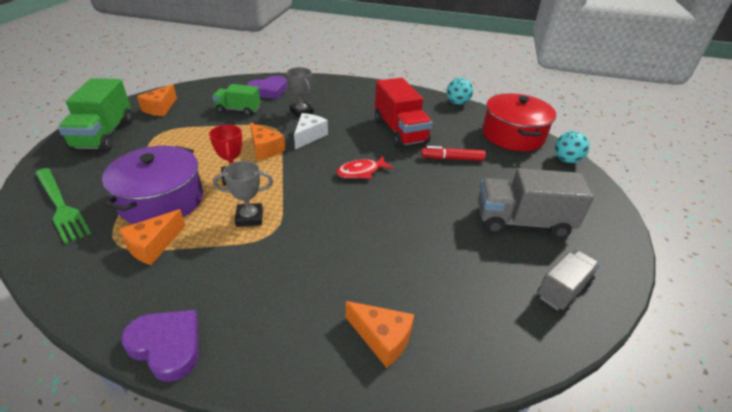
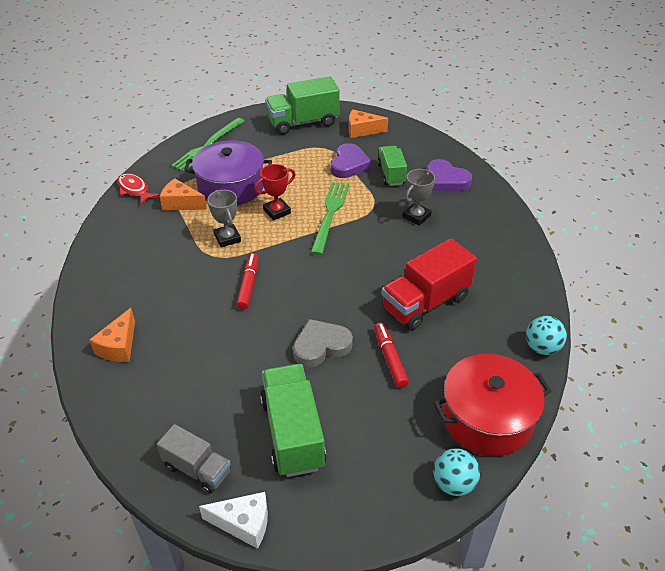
camera: 75 degrees right, 5 degrees up
(167, 346) = (97, 245): purple heart -> purple heart (349, 164)
(265, 149) = (330, 214): orange cheese -> green fork
(309, 136) = (370, 235): white cheese -> white cheese (243, 523)
(332, 215) = (248, 285): none -> red marker
(361, 172) = (325, 288): red fish -> red fish (134, 189)
(429, 188) = (321, 346): none -> grey heart
(522, 222) = (292, 433): grey truck -> green truck

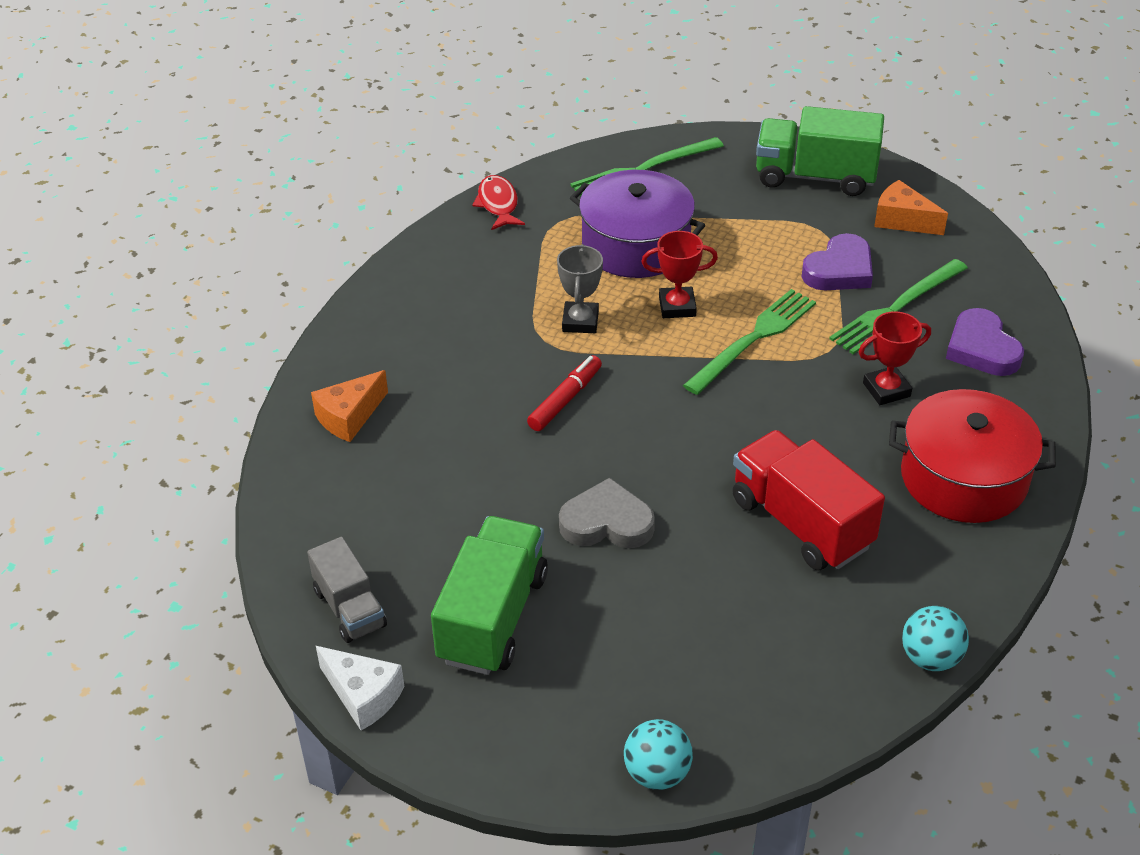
camera: 30 degrees right, 0 degrees up
(181, 203) = (549, 247): orange cheese -> none
(390, 358) = (690, 578): red marker -> none
(391, 174) = (896, 309): green truck -> green fork
(416, 216) = (886, 390): grey trophy -> red trophy
(425, 303) = (801, 523): red truck -> red truck turned 60 degrees clockwise
(487, 418) = (768, 714): red pot -> red pot (963, 478)

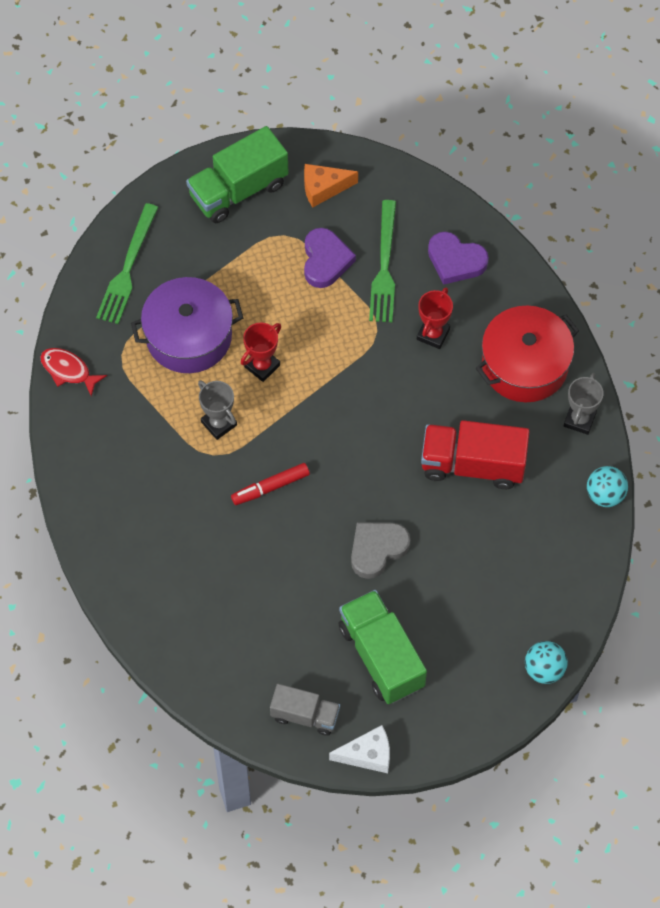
camera: 45 degrees left, 20 degrees up
(349, 417) = (164, 602): orange cheese -> none
(565, 399) = (270, 487): red marker -> red marker turned 105 degrees counterclockwise
(753, 339) = (328, 355): green fork -> none
(976, 567) = (579, 419): none -> grey trophy

